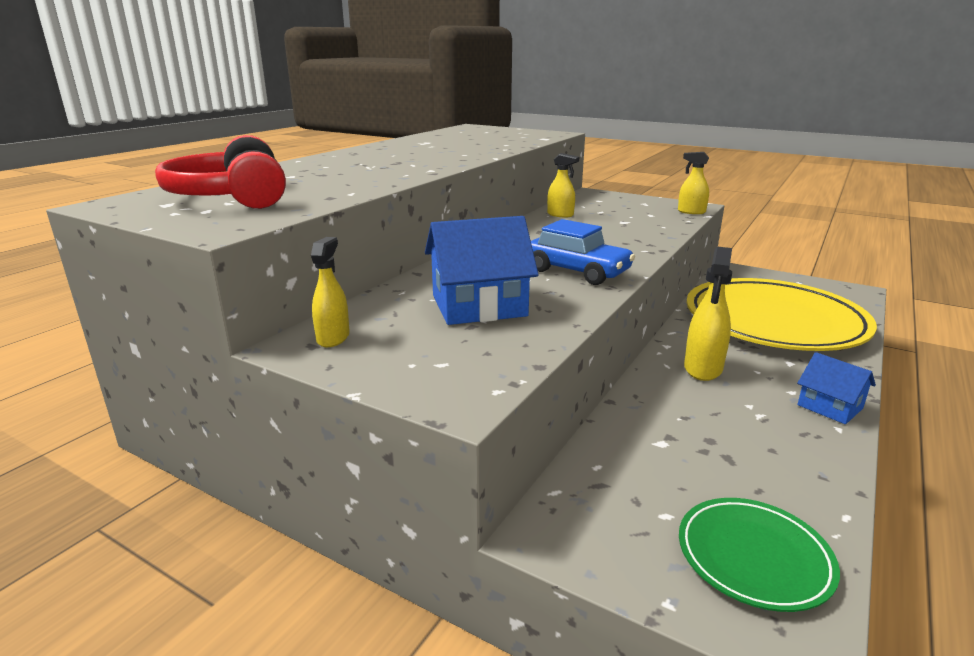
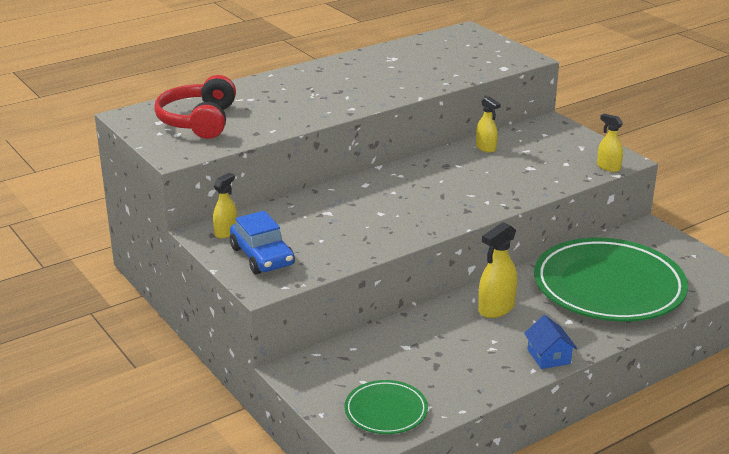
camera: 25 degrees right, 5 degrees up
(479, 306) = (328, 228): blue house -> none
(577, 271) = (425, 214): blue car -> blue car (262, 257)
(774, 321) = (608, 286): yellow plate -> green plate

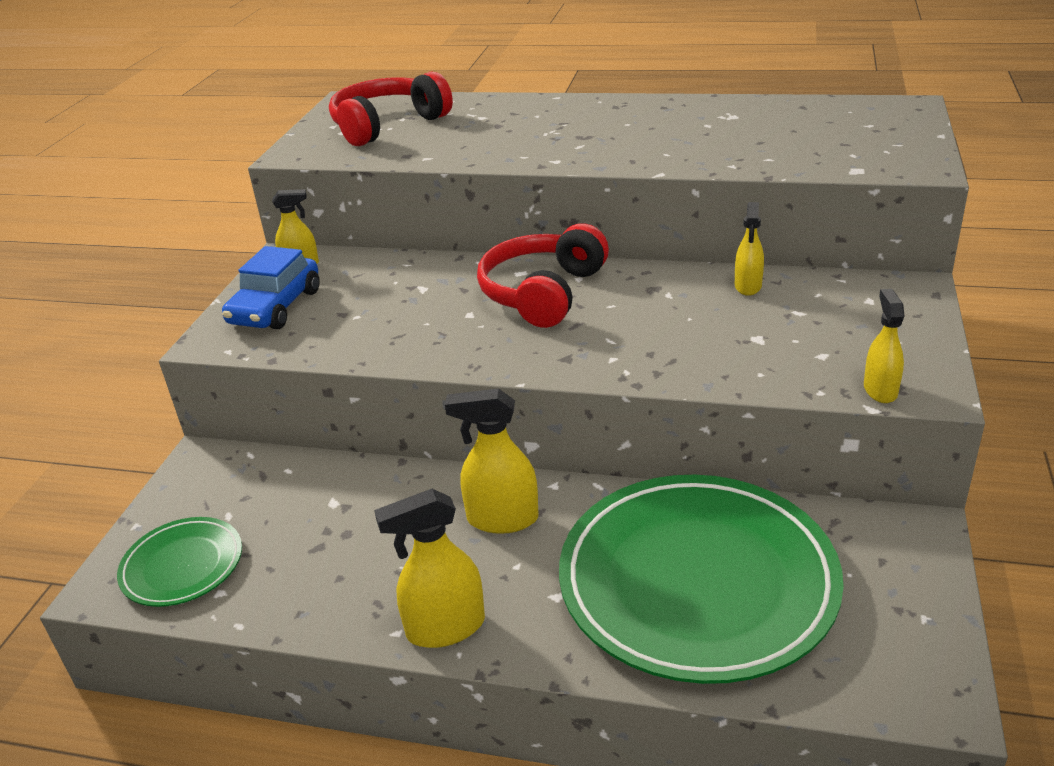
camera: 50 degrees right, 5 degrees up
(397, 188) = (543, 293): none -> red headphones
(548, 356) = (445, 628): blue house -> yellow spray bottle

